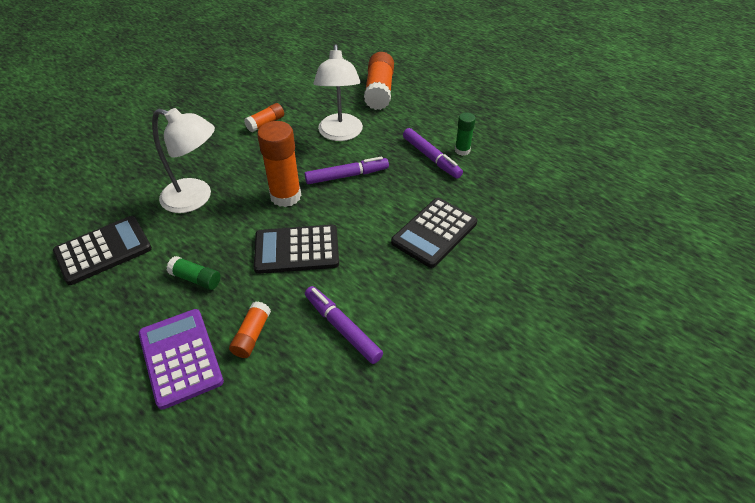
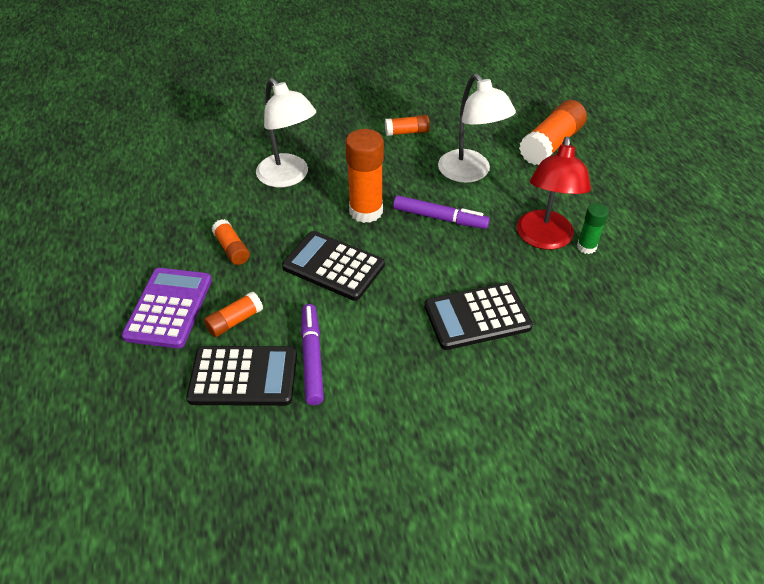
camera: 35 degrees right, 0 degrees up
(103, 250) = (184, 189): black calculator -> black calculator (243, 376)
(196, 279) = (232, 249): green glue stick -> orange glue stick
(340, 134) = (470, 173): white lamp -> white lamp turned 60 degrees counterclockwise
(431, 158) = (544, 239): purple marker -> red lamp

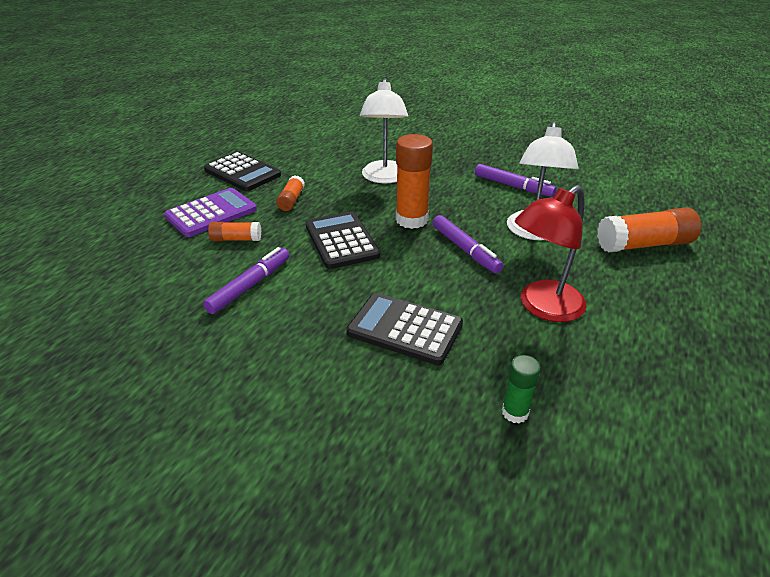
camera: 40 degrees right, 10 degrees down
(243, 376) = (196, 272): black calculator -> black calculator (242, 172)
(407, 132) = (513, 186): orange glue stick -> purple marker
(586, 247) = (580, 334): green glue stick -> green glue stick (515, 412)

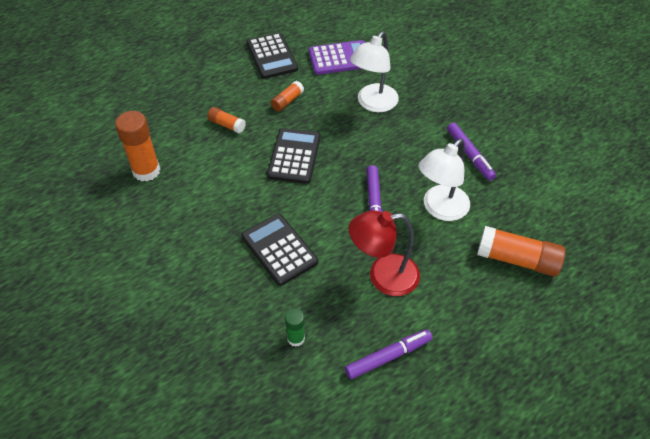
camera: 30 degrees right, 15 degrees up
(211, 213) = (226, 92): purple calculator -> purple calculator (340, 58)
(250, 286) = (210, 171): purple marker -> purple marker (388, 357)
(411, 220) = (359, 157): orange glue stick -> orange glue stick (146, 171)

